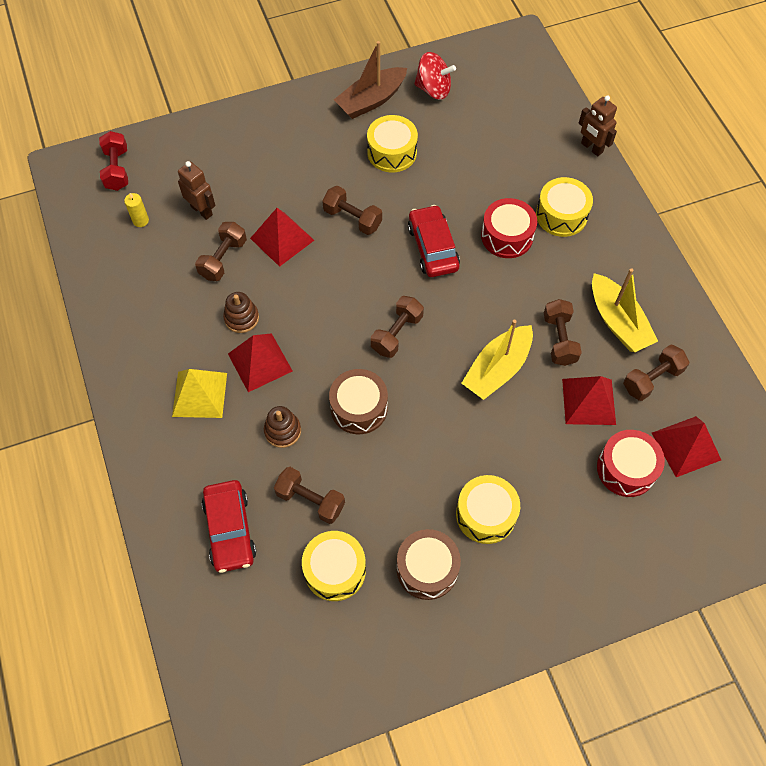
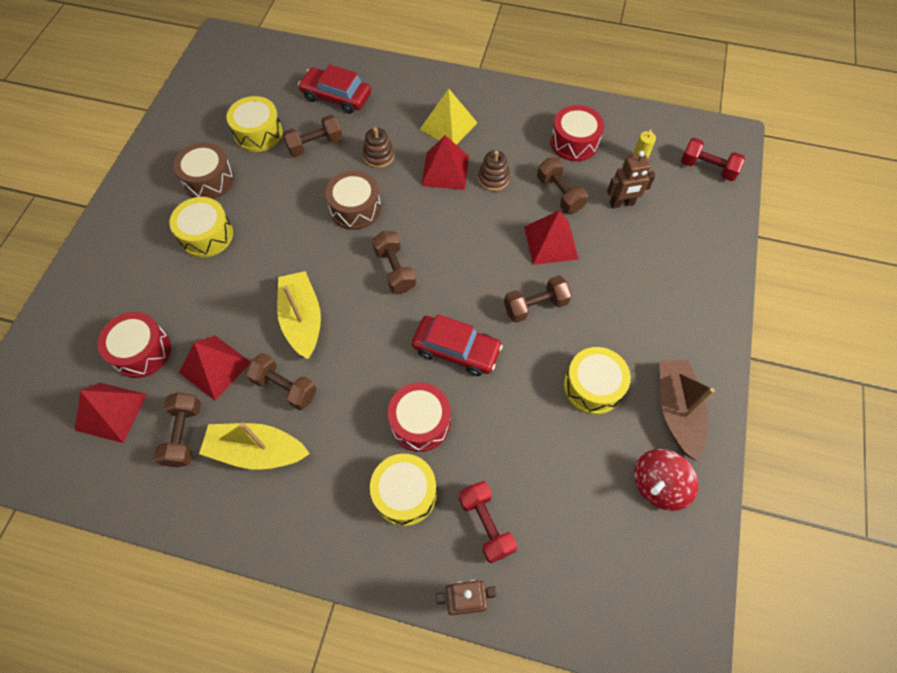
camera: 125 degrees right, 0 degrees up
(151, 278) = (574, 142): none -> red drum
(539, 161) = (486, 524): none -> red dumbbell

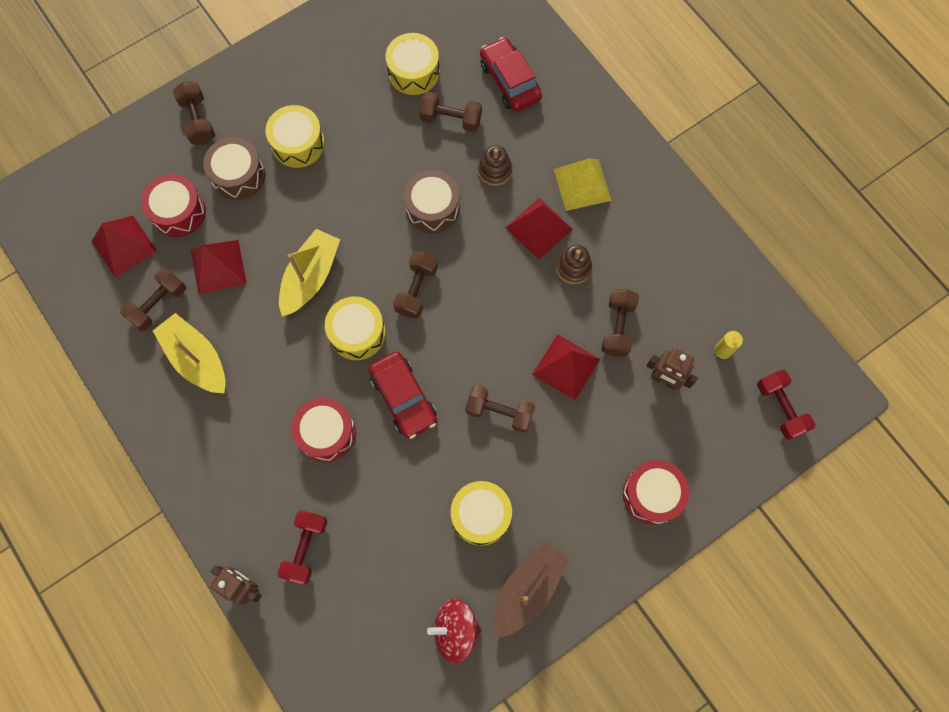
camera: 40 degrees right, 10 degrees up
(209, 180) = (339, 90): brown drum -> brown drum (238, 175)
(285, 387) = (254, 324): brown dumbbell -> brown dumbbell (198, 120)
(405, 493) = (270, 477): yellow drum -> yellow drum (357, 333)
(574, 142) = (680, 287): red drum -> red drum (652, 494)

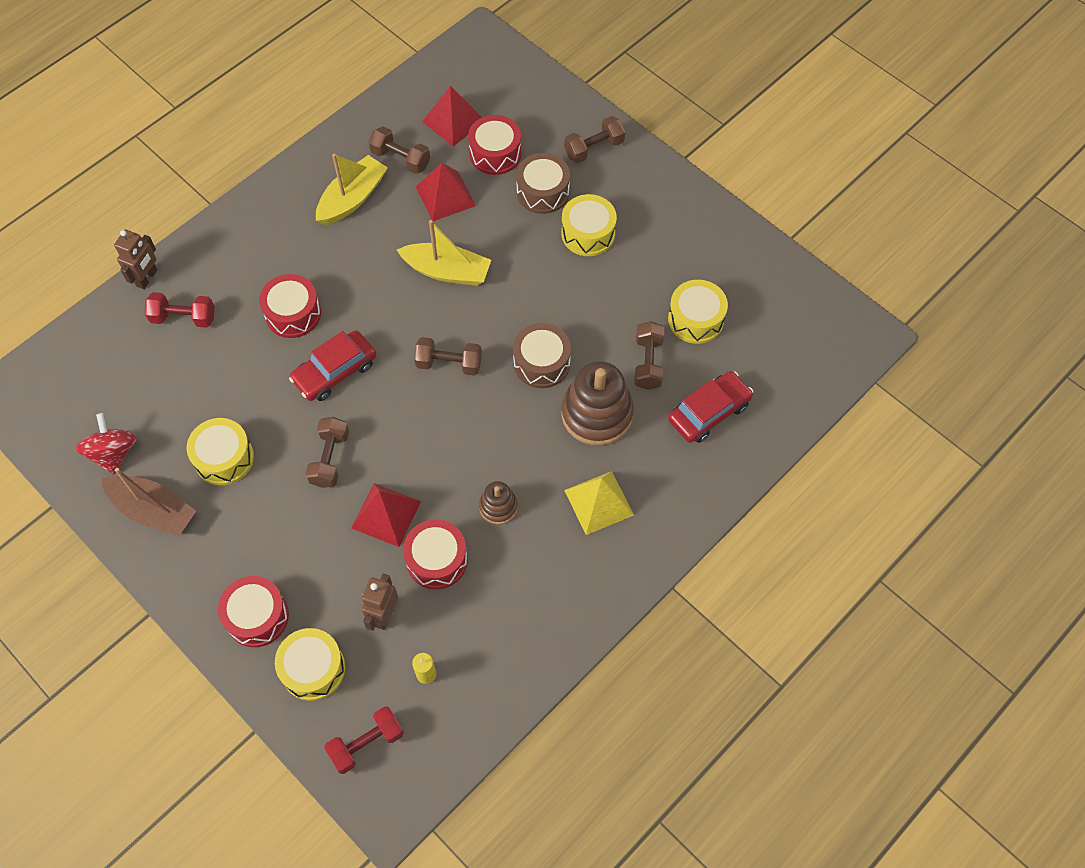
camera: 80 degrees right, 10 degrees down
(357, 333) = (396, 321): yellow drum -> yellow drum (313, 669)
(495, 170) = (597, 414): brown stacking toy -> brown stacking toy, size x1.94
(539, 228) = (538, 466): red pyramid -> none
(617, 327) = (437, 560): brown dumbbell -> red drum

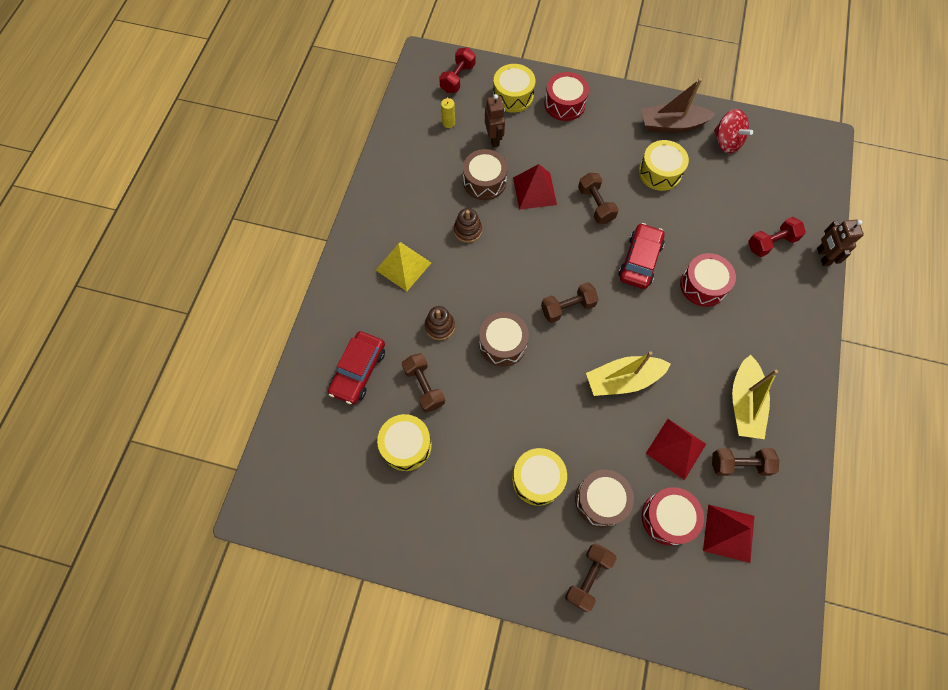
camera: 150 degrees right, 5 degrees up
(437, 560) = (484, 181): red drum -> brown drum
(597, 414) = (440, 326): brown stacking toy -> brown stacking toy, size x0.52

